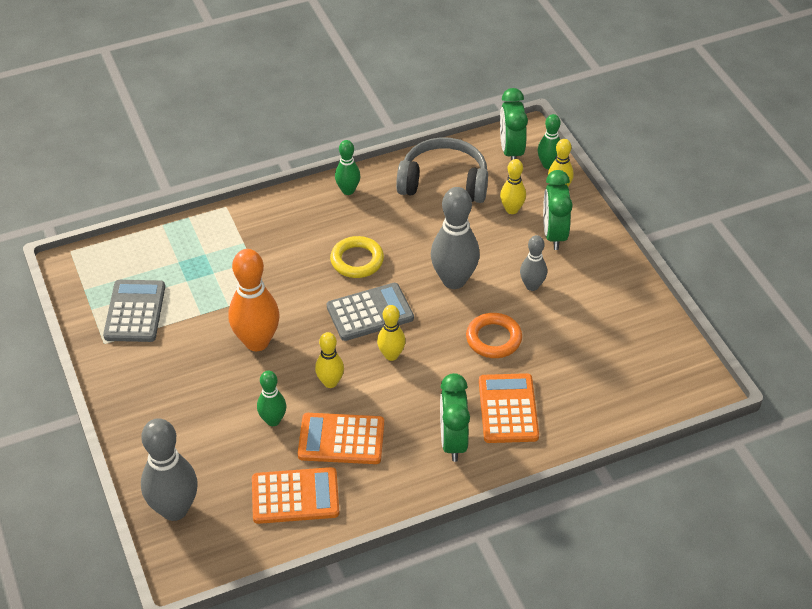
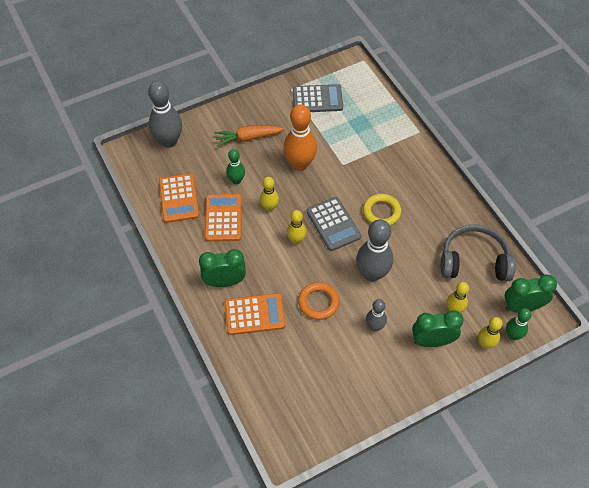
camera: 85 degrees right, 10 degrees up
(192, 401) = (248, 138): none -> orange carrot
(348, 190) = (450, 200): green bowling pin -> none
(444, 182) = (474, 261): grey headphones -> grey headphones turned 90 degrees counterclockwise

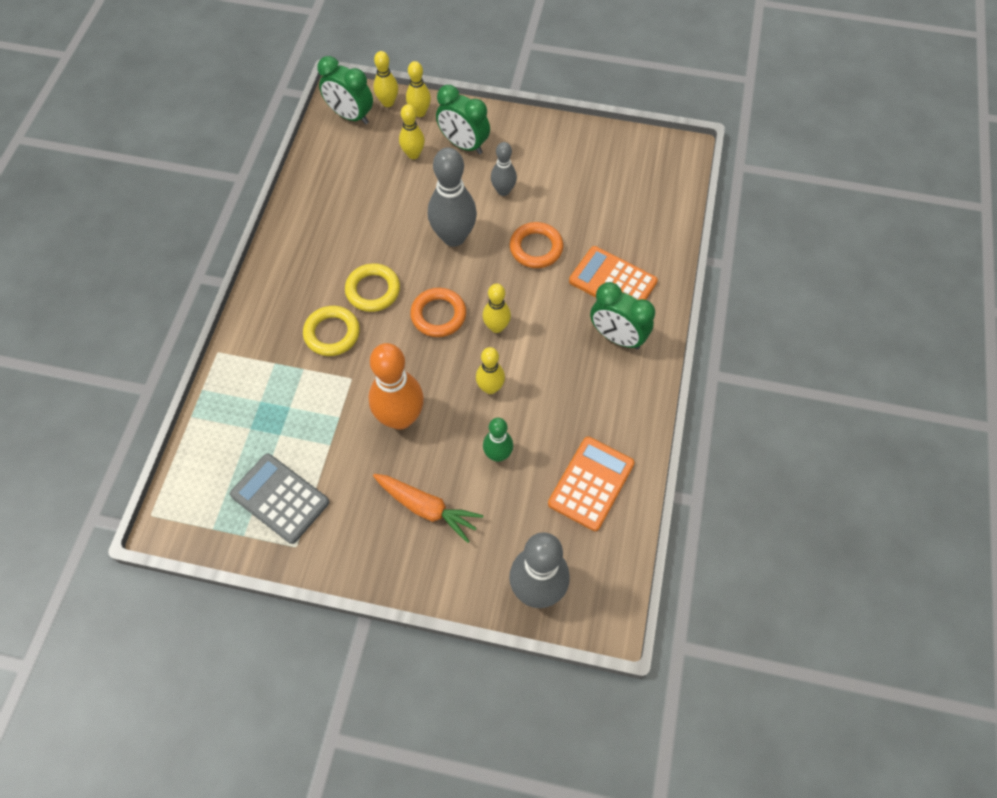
camera: 140 degrees left, 5 degrees up
(223, 218) = (557, 415): orange calculator -> none
(333, 224) = (438, 315): grey calculator -> orange ring
(376, 177) = (332, 333): none -> yellow ring
(474, 261) = (342, 179): grey headphones -> none
(512, 335) = (388, 102): green bowling pin -> yellow bowling pin

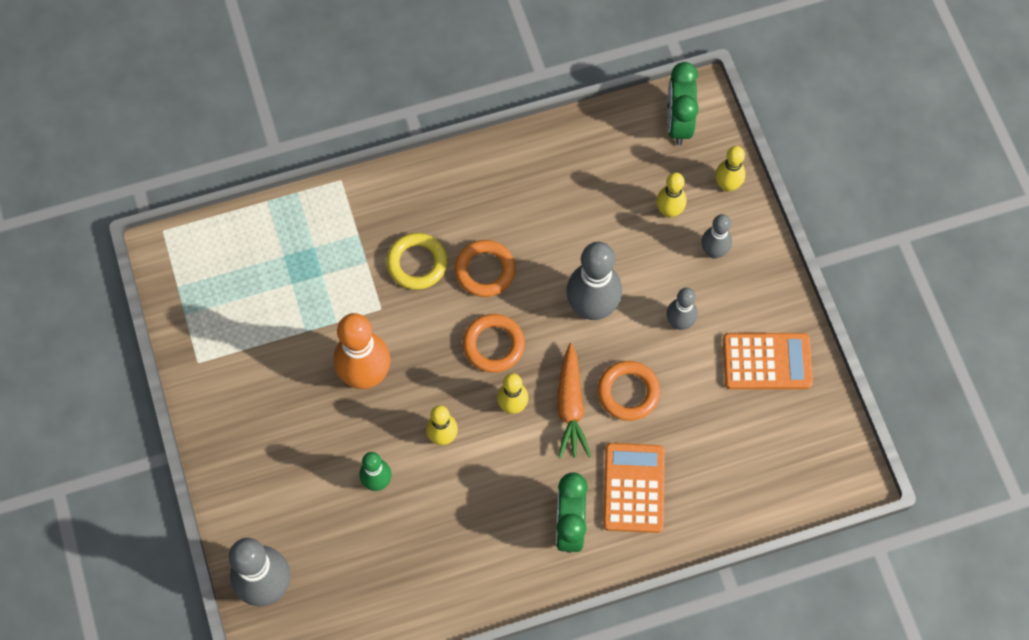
camera: 60 degrees right, 5 degrees up
(280, 498) = (233, 322): grey calculator -> none
(373, 290) = (485, 270): yellow ring -> orange ring
(388, 102) = (719, 147): yellow bowling pin -> none
(427, 508) = (290, 449): orange carrot -> orange carrot (570, 406)
(464, 144) = (713, 251): green clock -> grey bowling pin
(591, 483) = (395, 581): orange calculator -> orange calculator (767, 361)

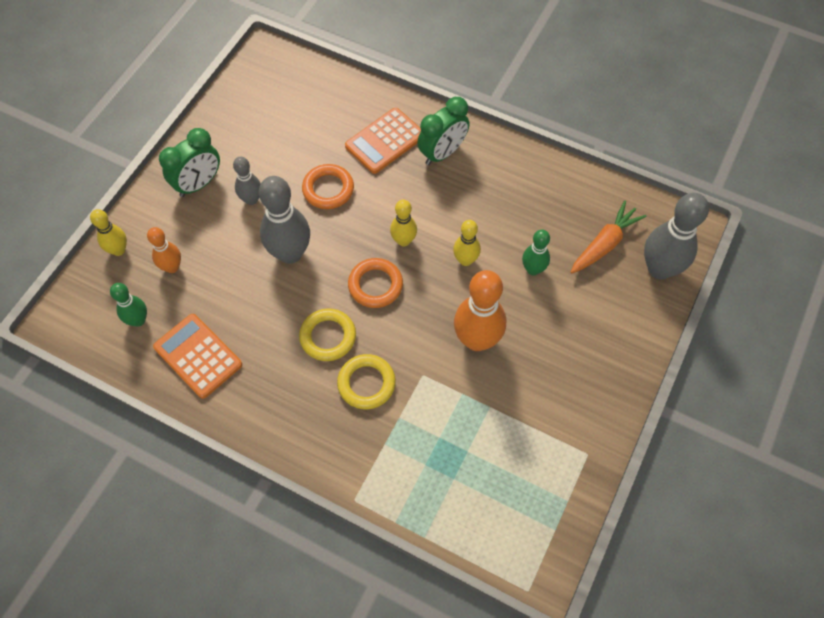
camera: 135 degrees left, 5 degrees down
(485, 270) = (328, 337): orange ring -> yellow ring
(570, 406) = (370, 210): orange carrot -> orange carrot (604, 244)
(641, 152) = (138, 320): none -> green bowling pin
(669, 211) = (172, 267): yellow bowling pin -> orange bowling pin
(678, 123) = (91, 317): green clock -> green clock (198, 184)
(713, 251) = (180, 220): grey bowling pin -> none
(767, 361) = (232, 138): orange calculator -> orange calculator (198, 356)

